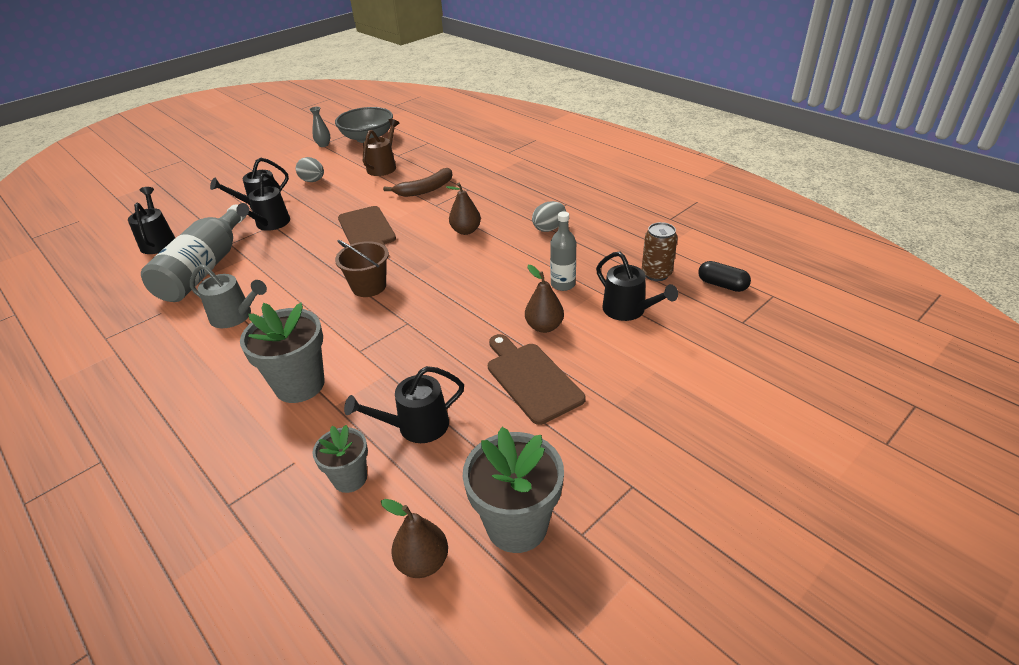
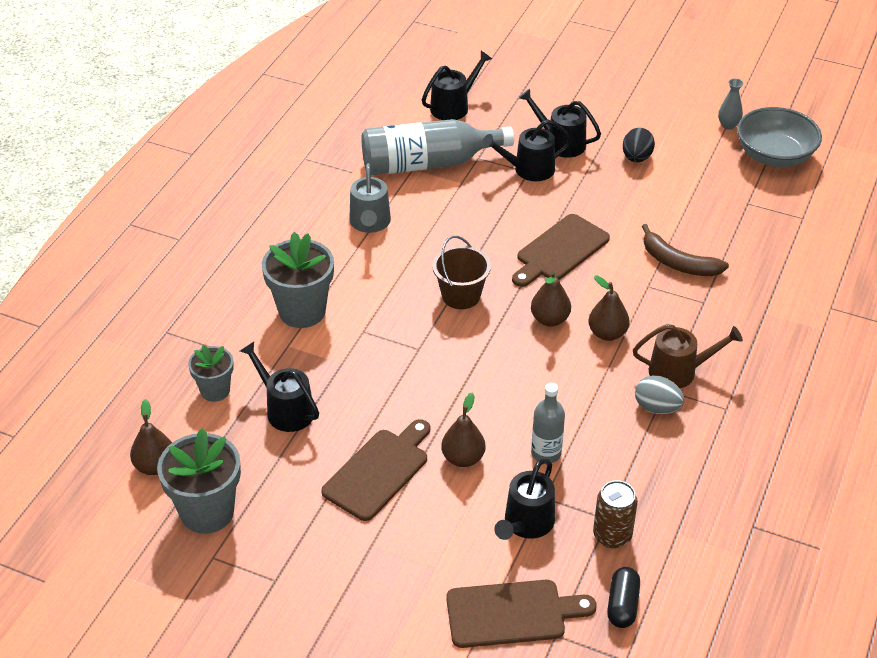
camera: 65 degrees right, 5 degrees up
(313, 181) = (636, 158): grey egg -> black egg
(383, 167) = (709, 203): brown watering can -> brown watering can (678, 371)
(431, 251) = (550, 319): none -> brown pear
(716, 339) = (512, 613): none -> brown cutting board

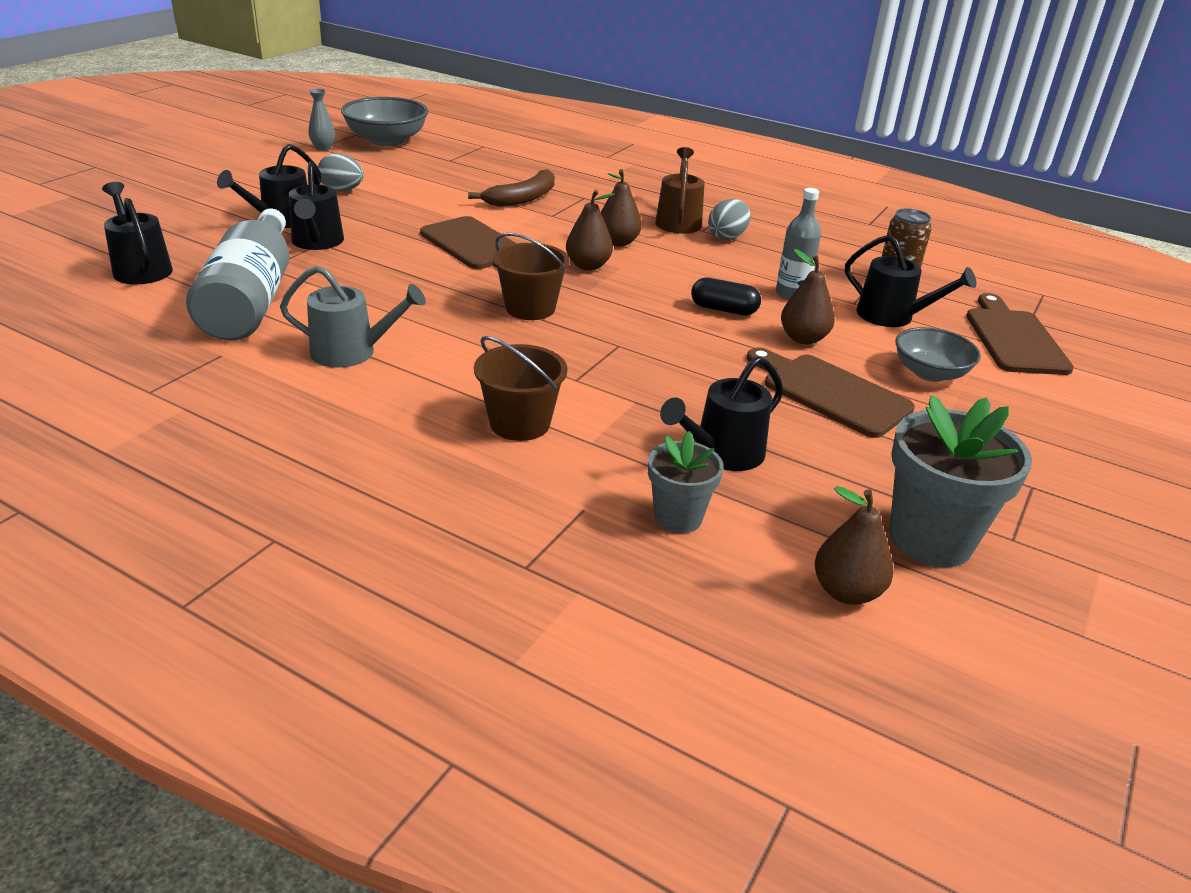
camera: 85 degrees left, 10 degrees down
(302, 311) = (520, 423): grey flower pot -> brown bucket
(428, 539) = (930, 373): none -> grey bowl
(622, 605) = (980, 286): black capsule -> black capsule (724, 310)
(636, 158) = (342, 190): black egg -> grey egg

